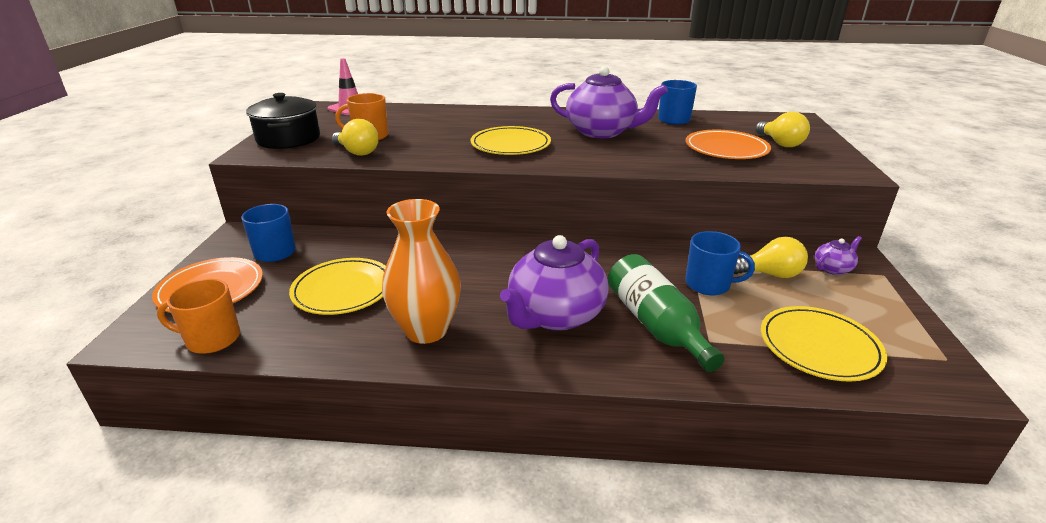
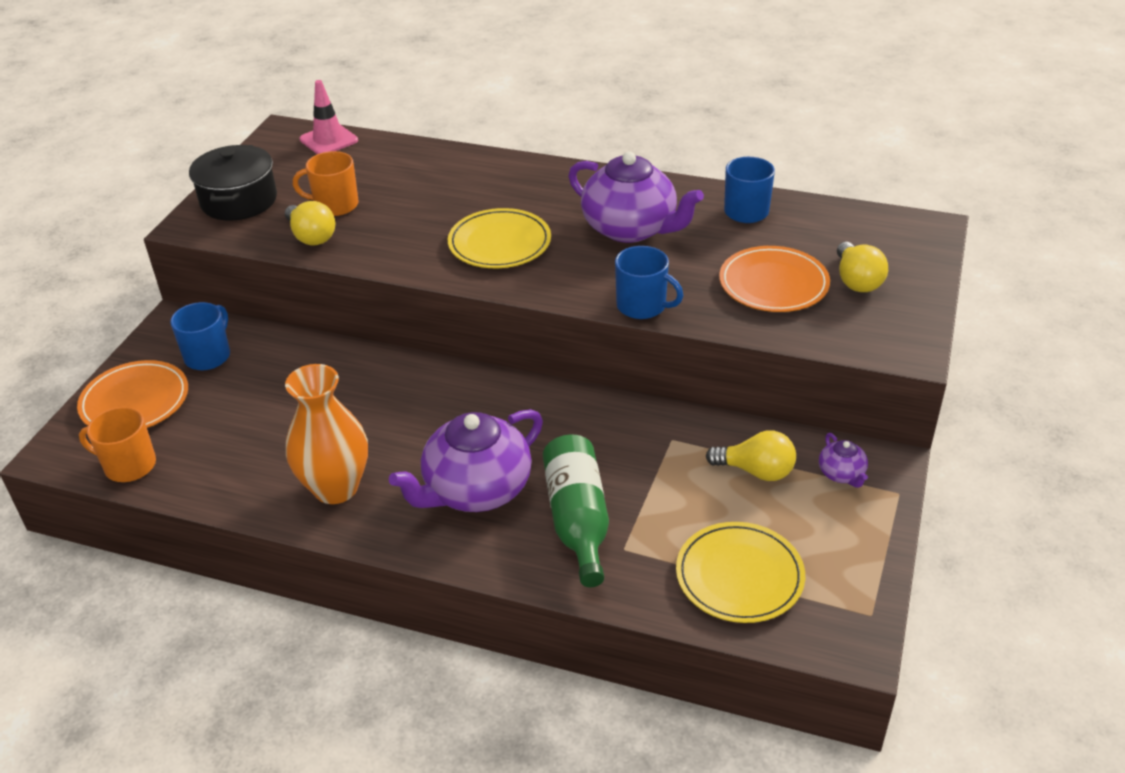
camera: 15 degrees right, 10 degrees up
(343, 290) = (267, 421): yellow plate -> none
(709, 284) = (672, 475): blue mug -> blue mug (642, 306)
(833, 268) = (841, 474): purple teapot -> purple teapot turned 90 degrees clockwise

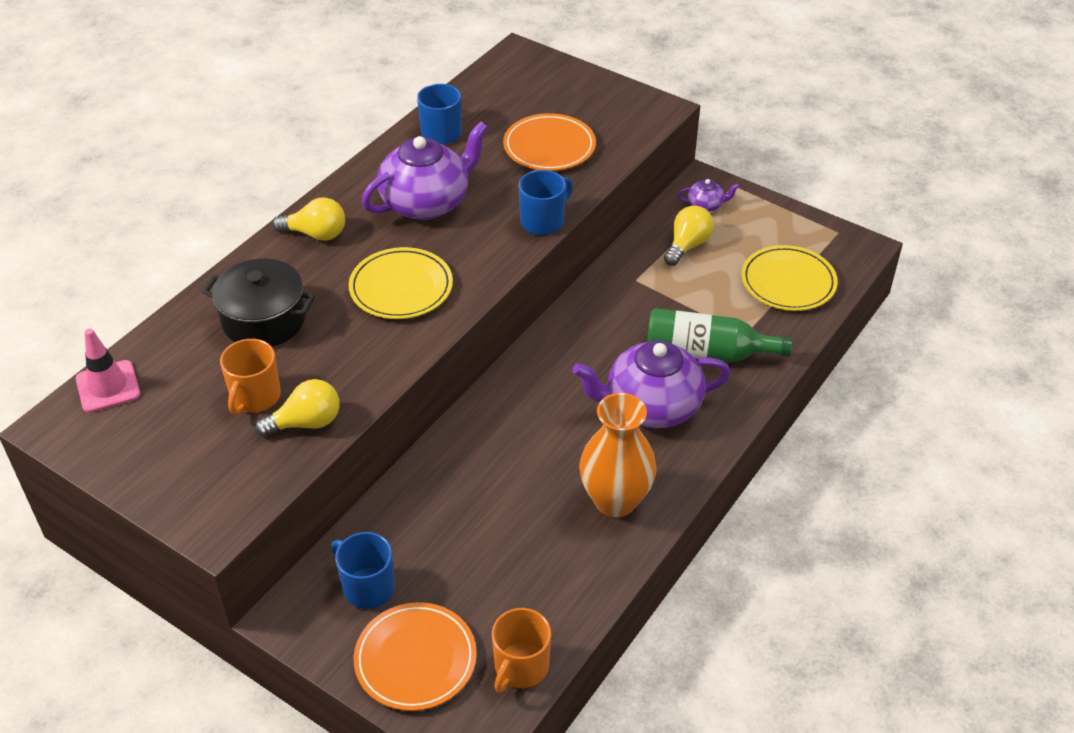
camera: 75 degrees left, 5 degrees up
(239, 201) = (190, 479): black pot -> black pot (264, 320)
(476, 490) = (651, 406): purple teapot -> purple teapot turned 105 degrees clockwise
(856, 281) = (567, 106): yellow light bulb -> yellow light bulb (316, 234)

